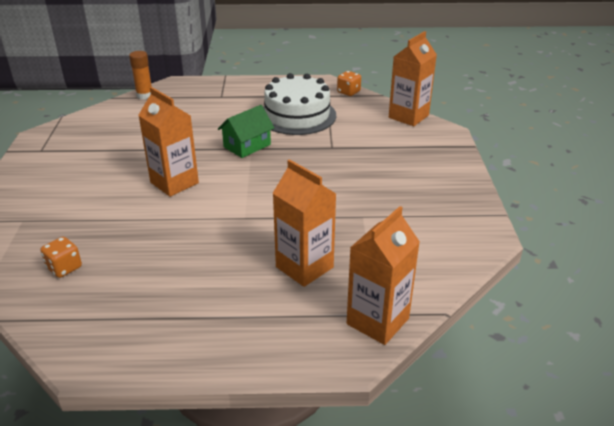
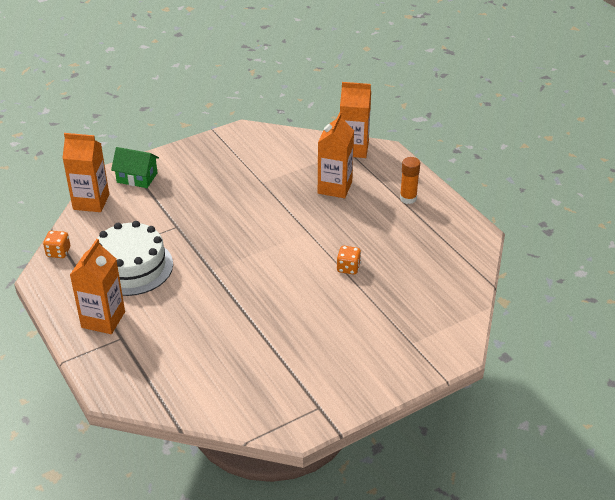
camera: 120 degrees left, 5 degrees up
(64, 268) = (431, 286): orange dice -> orange dice (348, 268)
(144, 95) = (157, 400): orange glue stick -> orange glue stick (408, 198)
(174, 183) = (297, 288): orange carton -> orange carton (103, 319)
(247, 146) = (209, 274): green house -> green house (137, 177)

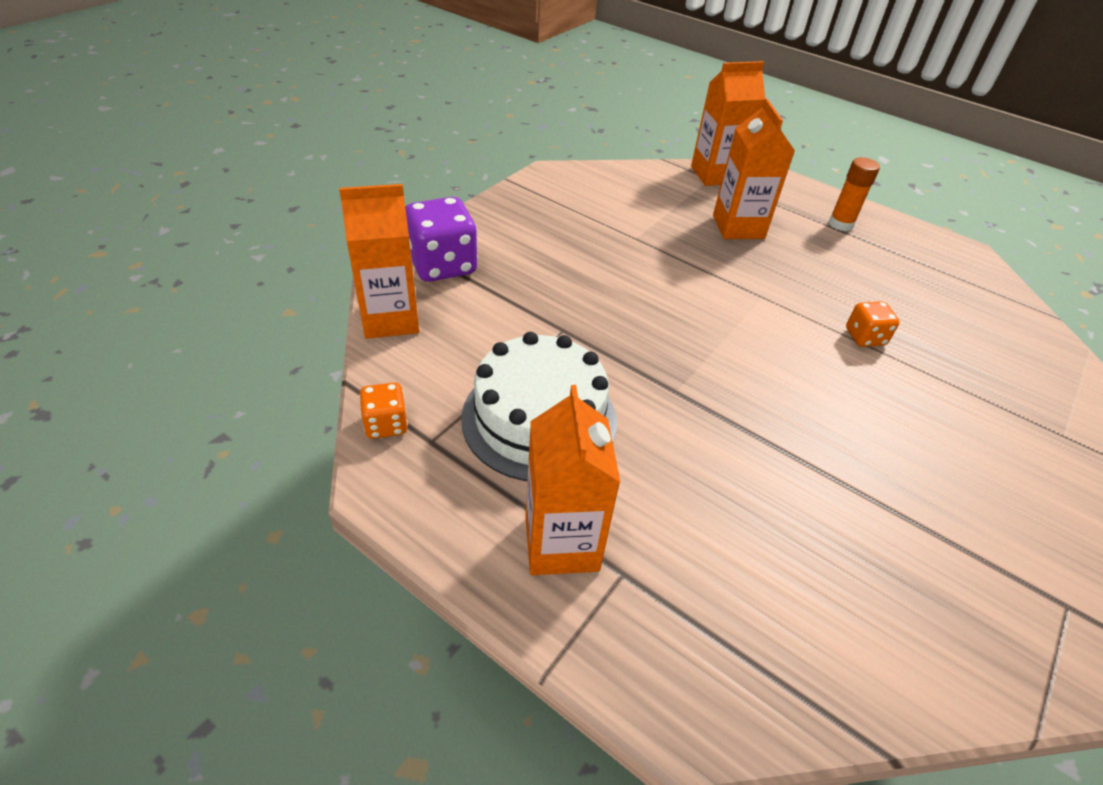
camera: 25 degrees left, 5 degrees up
(137, 177) = (442, 265): green house -> purple dice

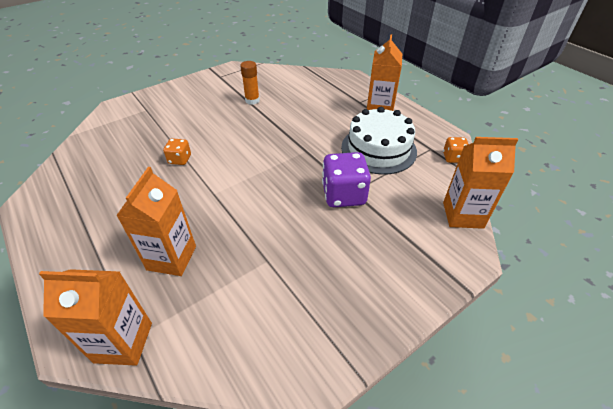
camera: 160 degrees left, 0 degrees up
(442, 265) = (431, 256): purple dice -> purple dice (343, 195)
(840, 224) = (82, 246): orange glue stick -> orange glue stick (252, 100)

